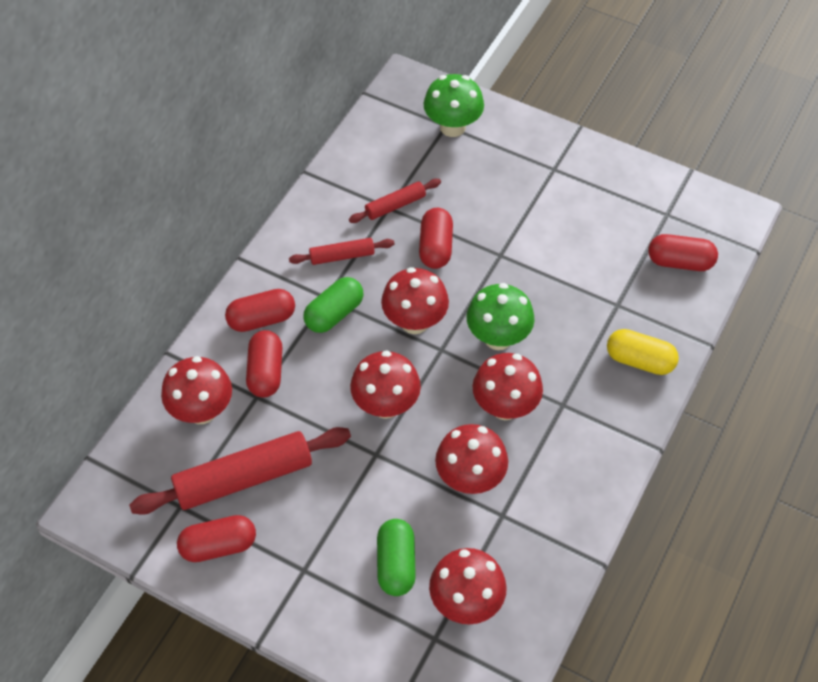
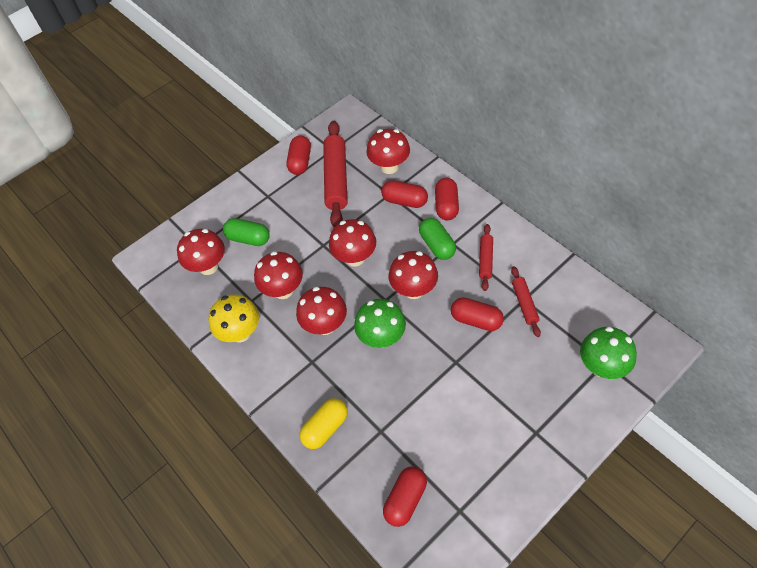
camera: 115 degrees right, 0 degrees up
(557, 508) = (240, 333): none -> yellow mushroom

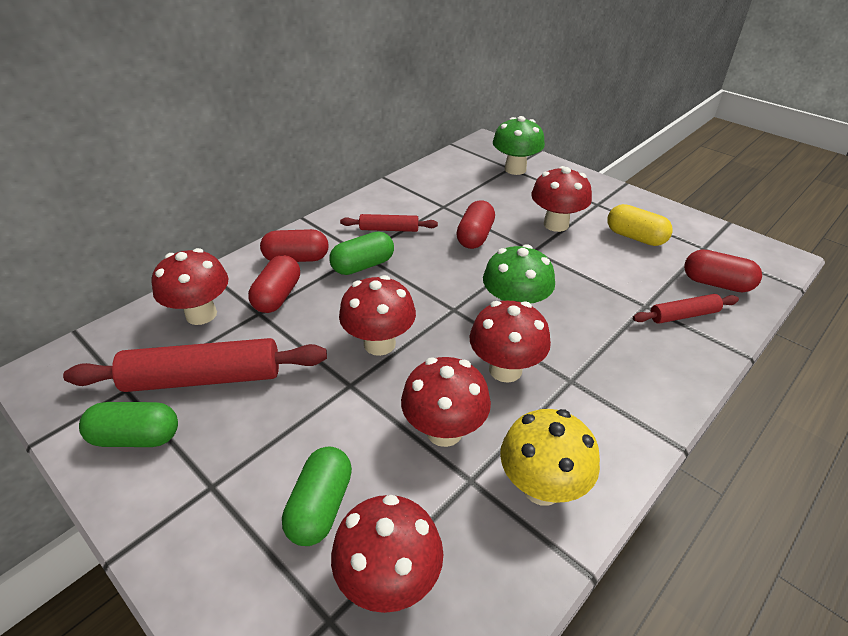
camera: 100 degrees left, 15 degrees down
(300, 162) = (136, 437): red capsule -> green capsule
(325, 428) = (666, 356): yellow capsule -> yellow capsule (635, 237)
(413, 290) = (435, 284): red mushroom -> red mushroom (556, 224)
(524, 304) = (449, 206): red rolling pin -> red rolling pin (683, 315)

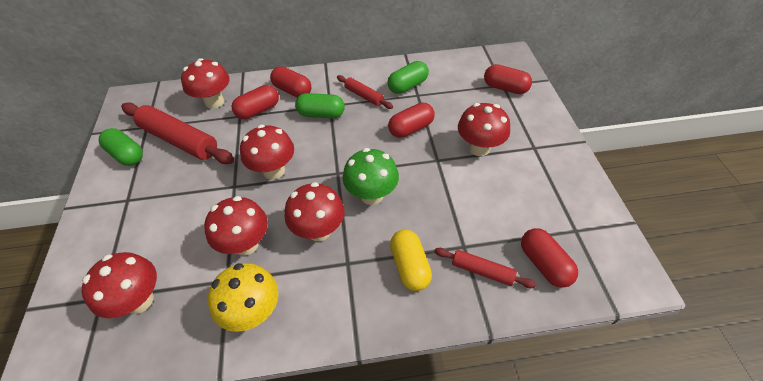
camera: 40 degrees right, 10 degrees up
(321, 506) = (153, 243): green capsule -> green capsule (408, 86)
(515, 169) = (505, 88): green mushroom -> red capsule
(635, 237) = (528, 190): yellow capsule -> yellow capsule (409, 266)

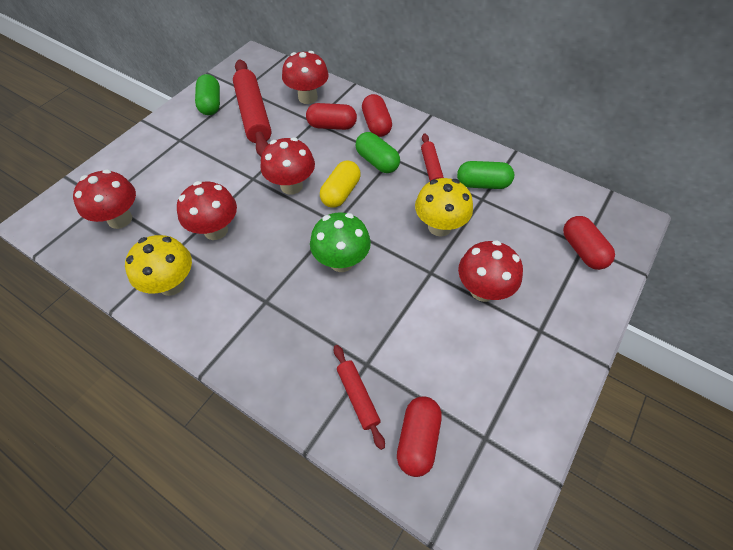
camera: 40 degrees right, 5 degrees up
(319, 230) = (273, 259): red mushroom -> none
(409, 266) = (306, 343): yellow capsule -> yellow capsule (340, 193)
(411, 128) = (439, 227): red capsule -> yellow mushroom

